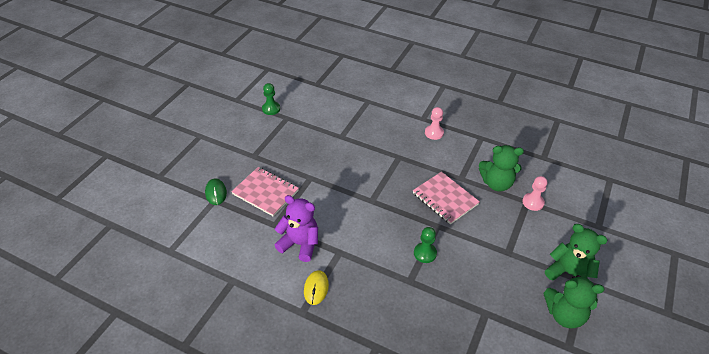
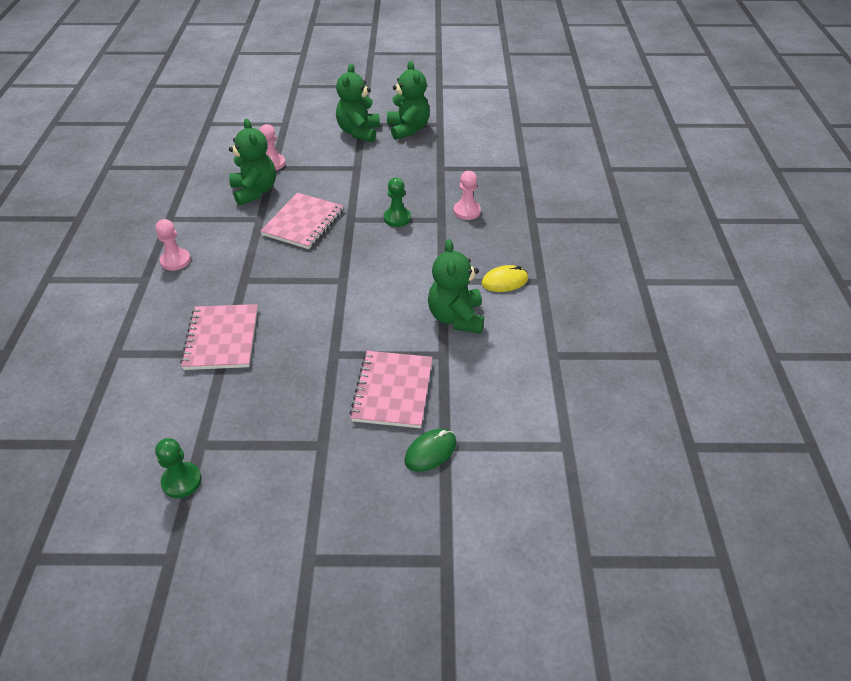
camera: 115 degrees left, 0 degrees up
(300, 244) = (456, 318): purple teddy bear -> green teddy bear
(353, 138) = (221, 339): none -> pink notebook
(412, 303) = (467, 211): none -> pink pawn

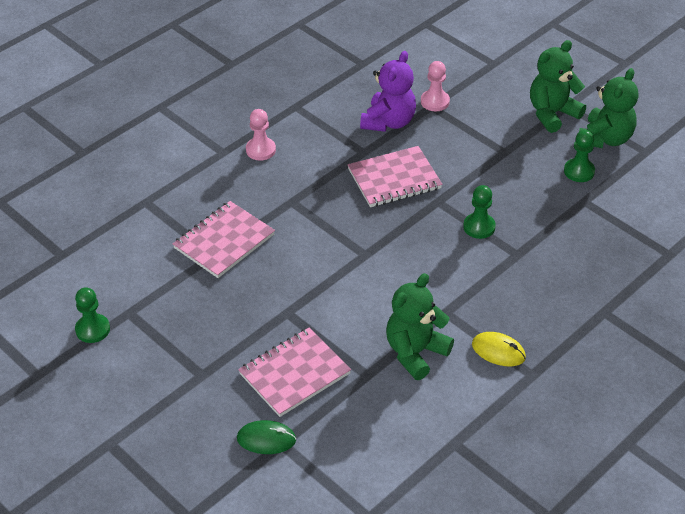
camera: 45 degrees right, 0 degrees up
(255, 191) = (388, 122): green teddy bear -> purple teddy bear
(416, 154) = (579, 171): none -> green pawn
(467, 211) = (551, 262): pink pawn -> none

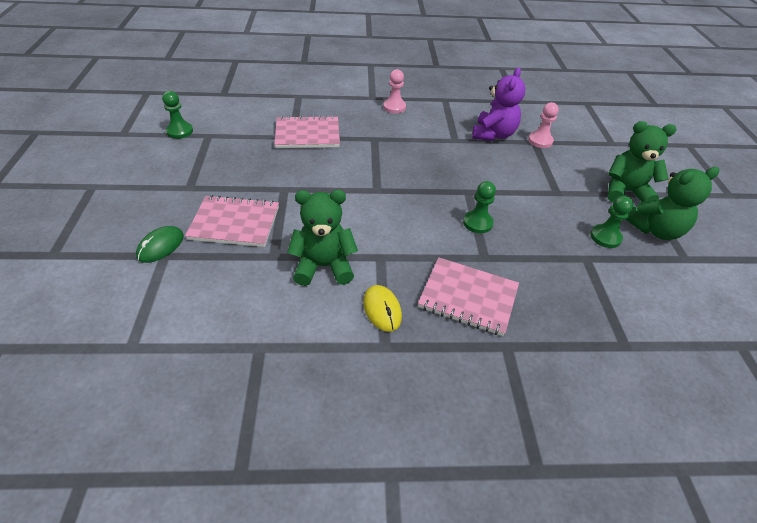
camera: 40 degrees right, 0 degrees up
(266, 439) = (160, 246): green mouse -> green mouse turned 75 degrees clockwise
(388, 122) = (493, 134): purple teddy bear -> purple teddy bear turned 45 degrees counterclockwise
(394, 179) = (455, 163): pink notebook -> pink notebook (468, 298)

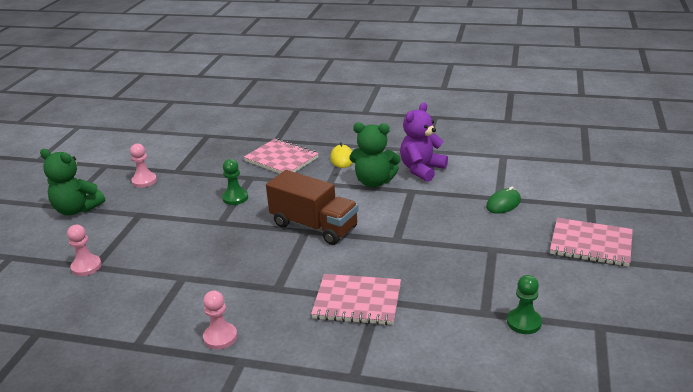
camera: 160 degrees left, 15 degrees down
(235, 223) = (443, 214): pink notebook -> pink notebook (591, 244)
(371, 195) = (314, 226): none -> brown truck
(493, 134) = (130, 280): purple teddy bear -> purple teddy bear (422, 170)
(605, 237) = (144, 181): green pawn -> pink pawn
(655, 230) = (98, 182): green teddy bear -> none

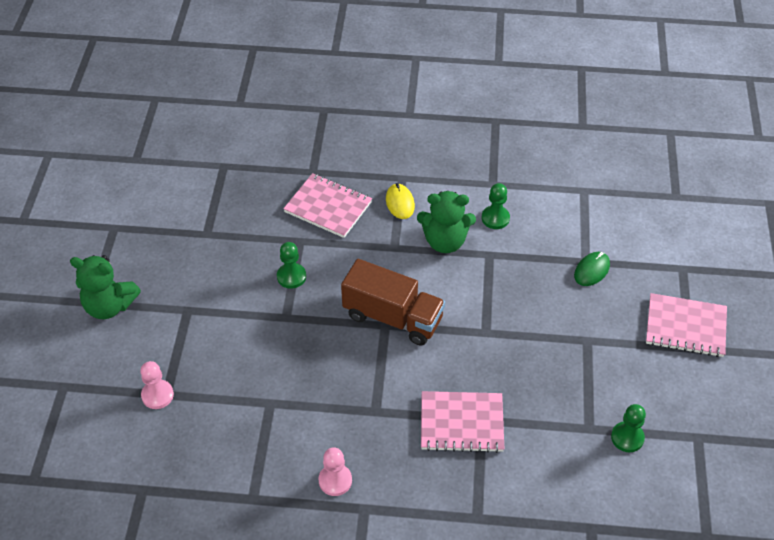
camera: 10 degrees left, 20 degrees up
(144, 181) = (173, 253): pink pawn -> none
(422, 170) = (495, 218): purple teddy bear -> green pawn

